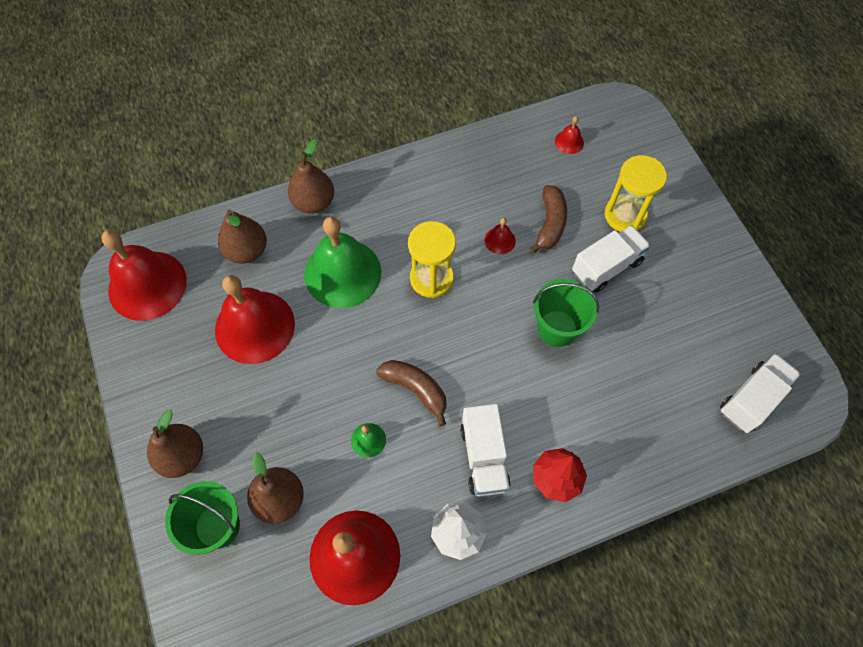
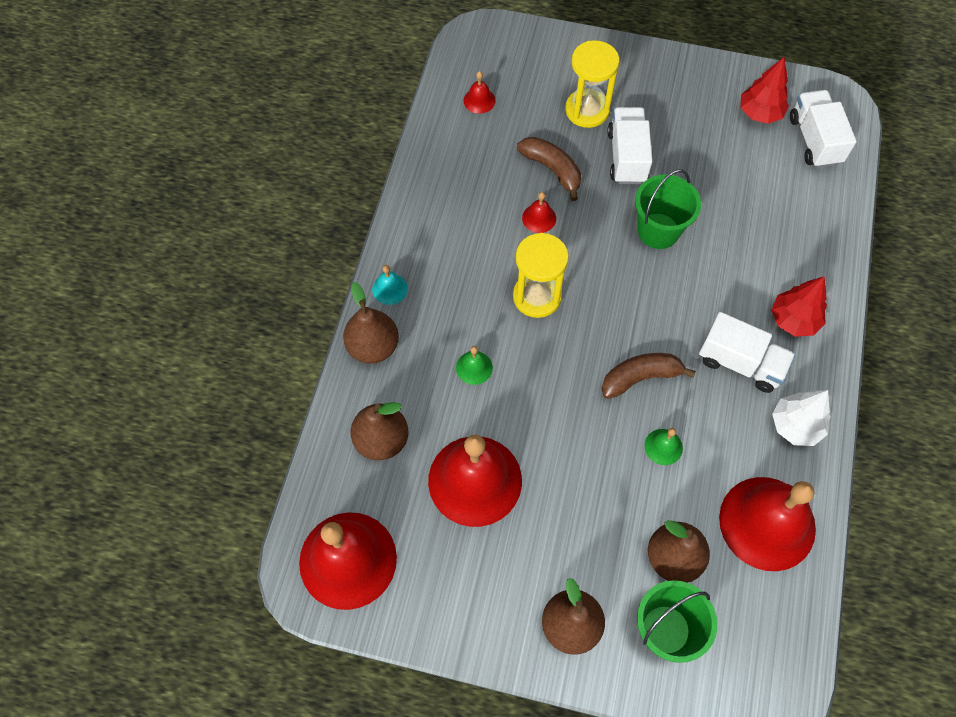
camera: 55 degrees left, 0 degrees up
(342, 273) = (474, 367): green bell -> green bell, size x0.41
(366, 184) = (389, 289): none -> turquoise bell
(739, 340) = (759, 113): none -> red tree

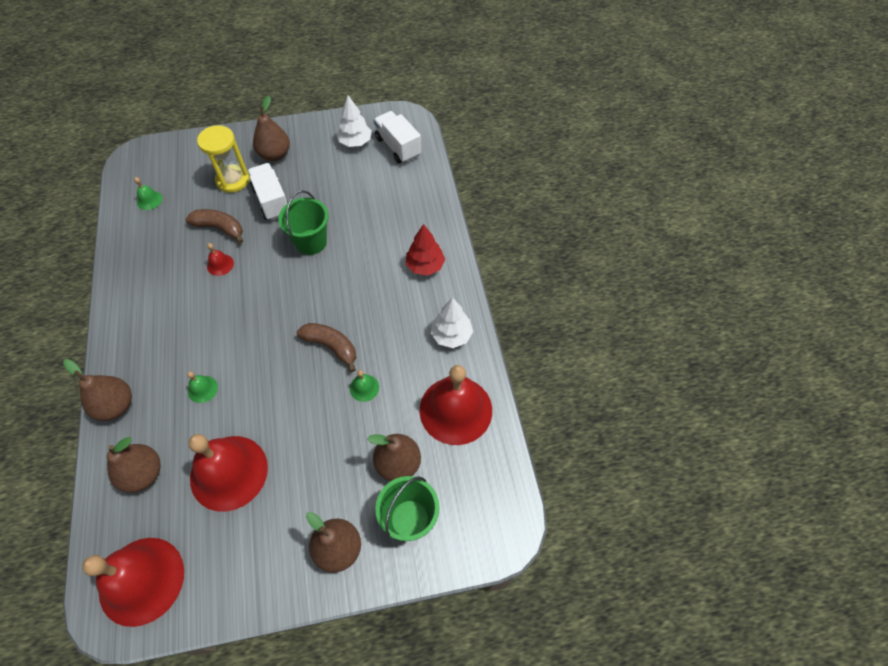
camera: 25 degrees left, 5 degrees down
(389, 289) = (117, 358): turquoise bell -> none
(479, 100) = (149, 200): red bell -> green bell
(537, 296) = (236, 319): yellow hourglass -> none
(640, 378) = (331, 346): brown banana -> brown banana turned 75 degrees clockwise
(650, 94) = (275, 155): none -> brown pear
(740, 363) = (399, 308): white truck -> none
(759, 113) = (355, 142): red tree -> white tree

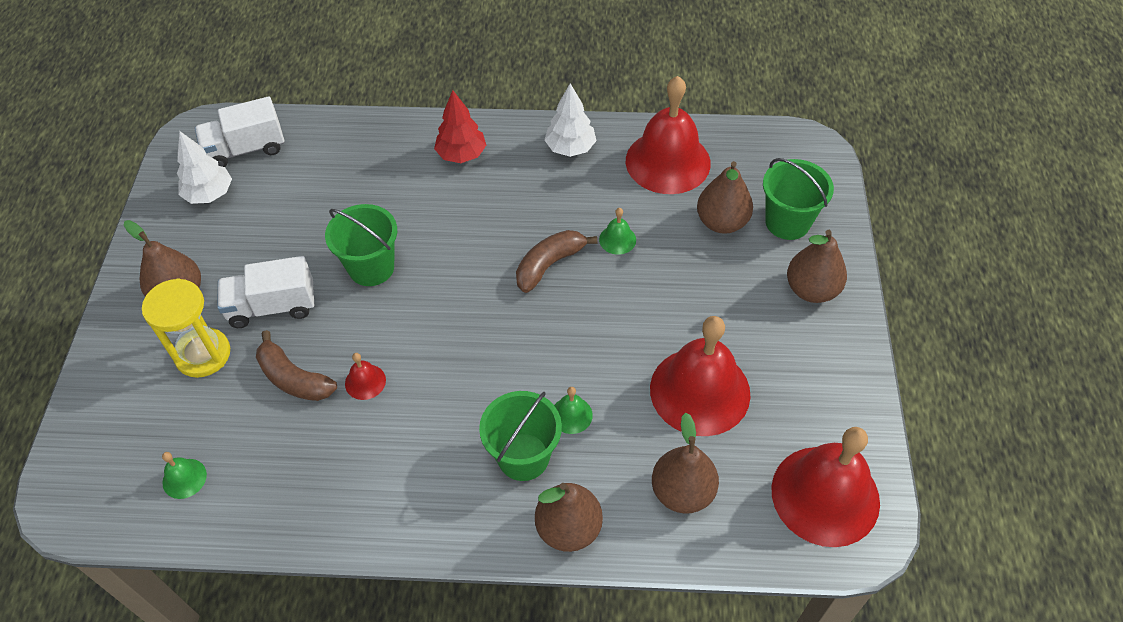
camera: 75 degrees left, 5 degrees down
(168, 367) = (523, 457): none -> green bucket
(219, 228) = (294, 378): brown banana -> brown banana turned 90 degrees counterclockwise

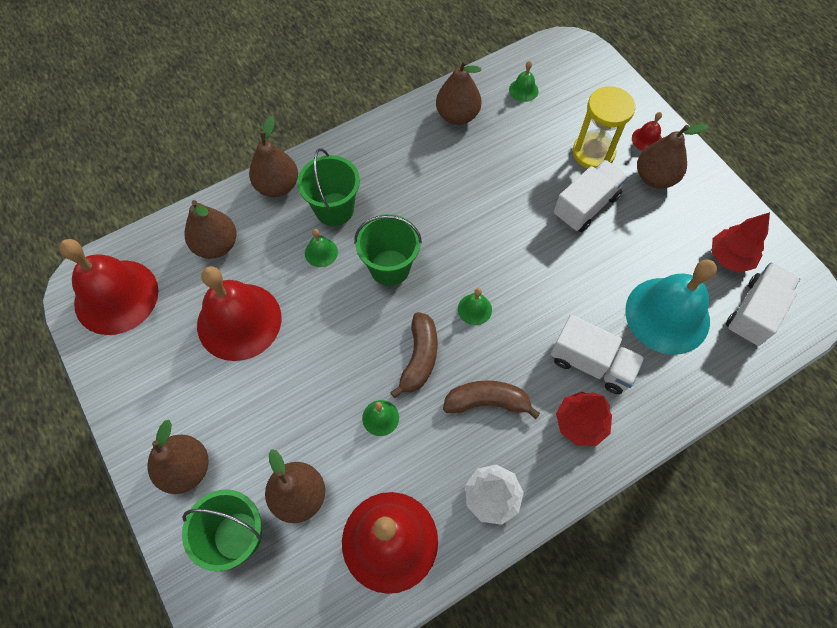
camera: 145 degrees right, 10 degrees up
(209, 194) = (729, 257): white tree -> red tree
(290, 492) = (457, 115): none -> brown pear
(294, 378) = (521, 172): brown banana -> brown banana (487, 402)
(313, 184) = (667, 315): none -> turquoise bell
(365, 381) = (474, 196): red bell -> red bell (647, 139)
(371, 267) = (549, 273): green bucket -> green bucket (390, 267)
(411, 185) = (591, 363): none -> white truck
(466, 276) = (474, 309): none -> green bell

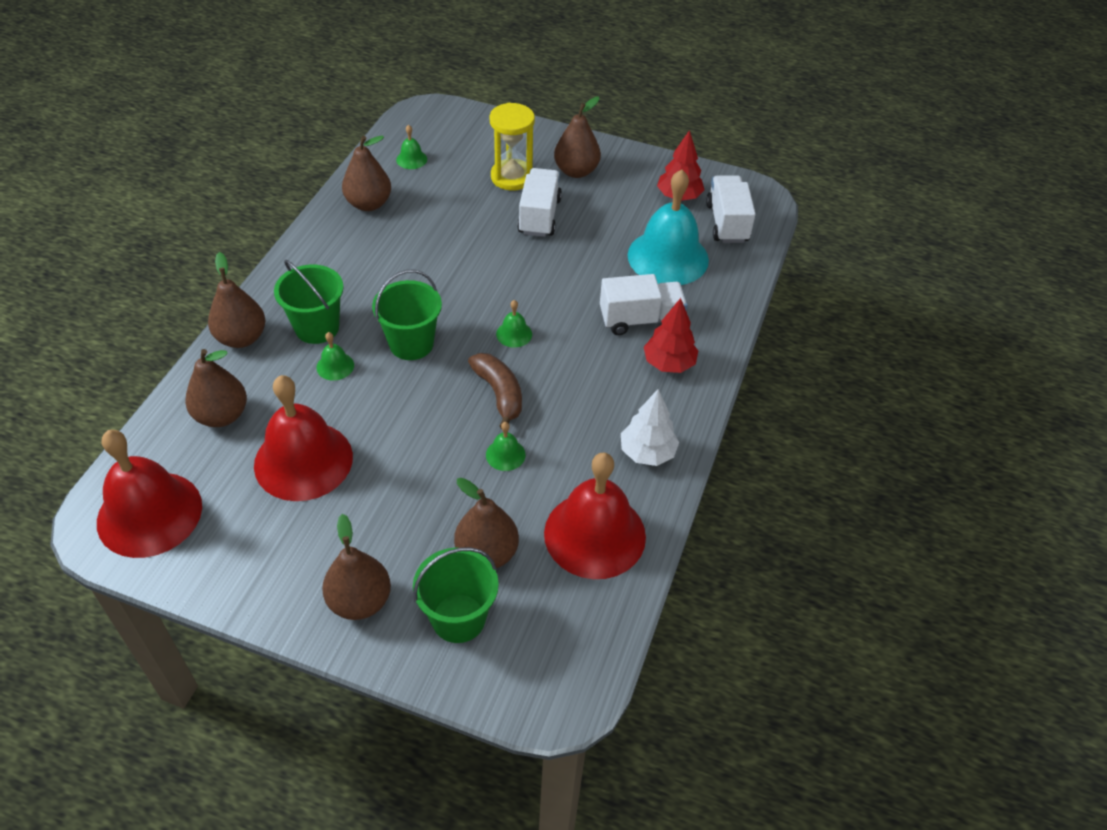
camera: 40 degrees left, 15 degrees down
(487, 402) = (584, 391): brown banana -> none
(647, 139) = (546, 148): red bell -> none

